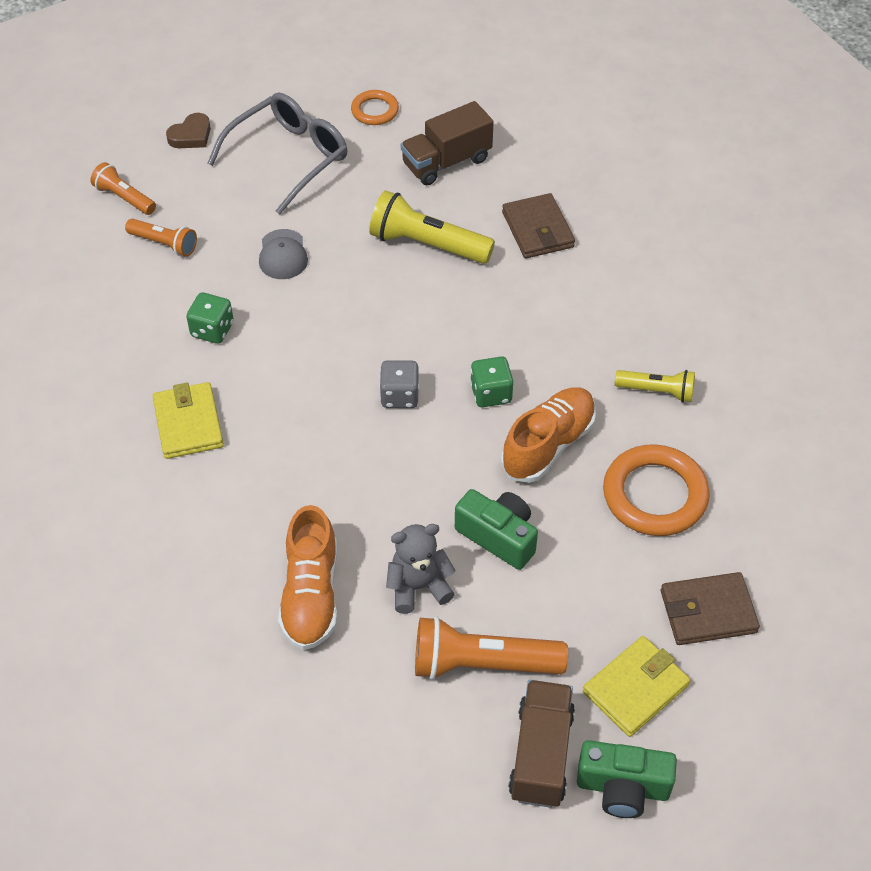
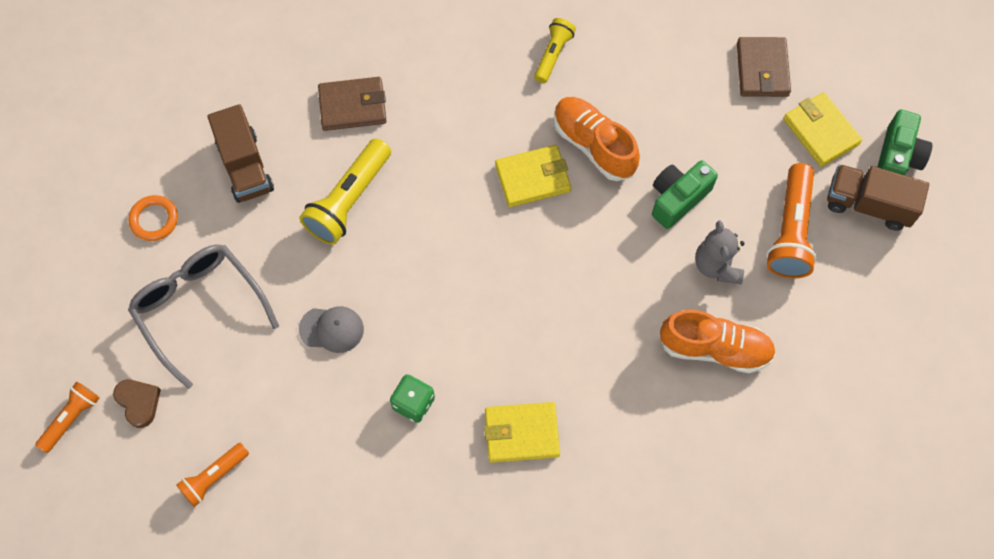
camera: 80 degrees left, 15 degrees up
(164, 244) = (290, 440): orange flashlight -> orange flashlight (71, 418)
(399, 396) = (522, 251): grey dice -> none
(491, 393) = (533, 178): green dice -> yellow wallet
(654, 495) = (654, 80): orange ring -> none

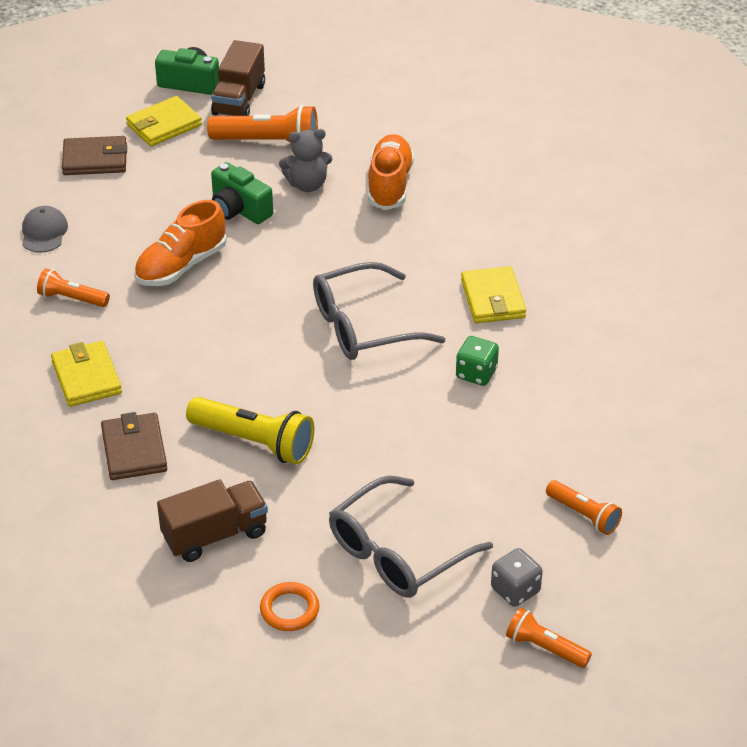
camera: 95 degrees left, 25 degrees down
(139, 402) = (515, 590): brown heart -> grey dice
(331, 329) = (406, 441): grey cap -> grey cap (44, 232)
(492, 304) = (363, 326): none -> grey glasses
(533, 178) = (221, 306): yellow wallet -> yellow wallet (87, 377)
(553, 55) = (72, 298): yellow flashlight -> orange flashlight

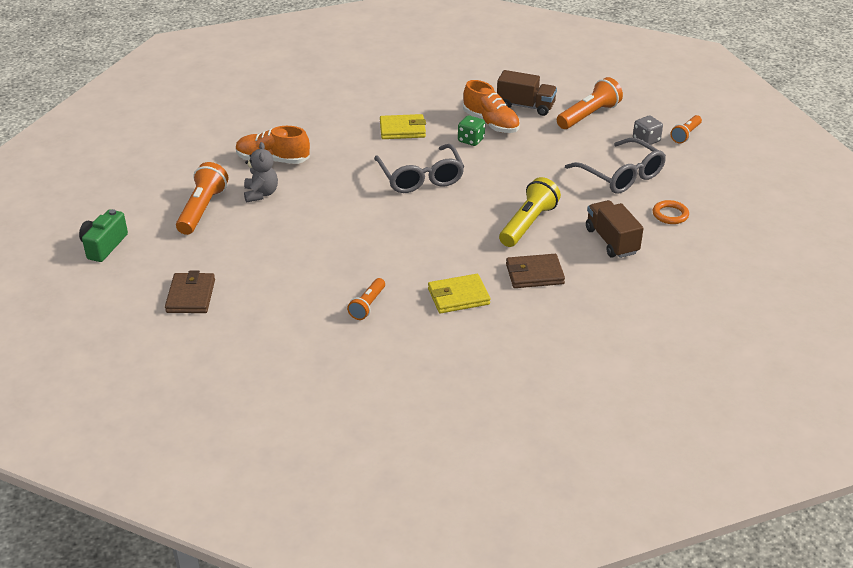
camera: 85 degrees left, 5 degrees down
(44, 232) = (281, 322): grey cap -> none
(164, 125) = (157, 260): yellow wallet -> none
(181, 265) = (340, 252): orange shoe -> orange shoe (491, 123)
(239, 99) = (139, 222): brown truck -> brown truck (525, 106)
(239, 209) = (281, 225): green camera -> none
(583, 515) = (589, 115): orange flashlight -> orange flashlight, size x1.68

